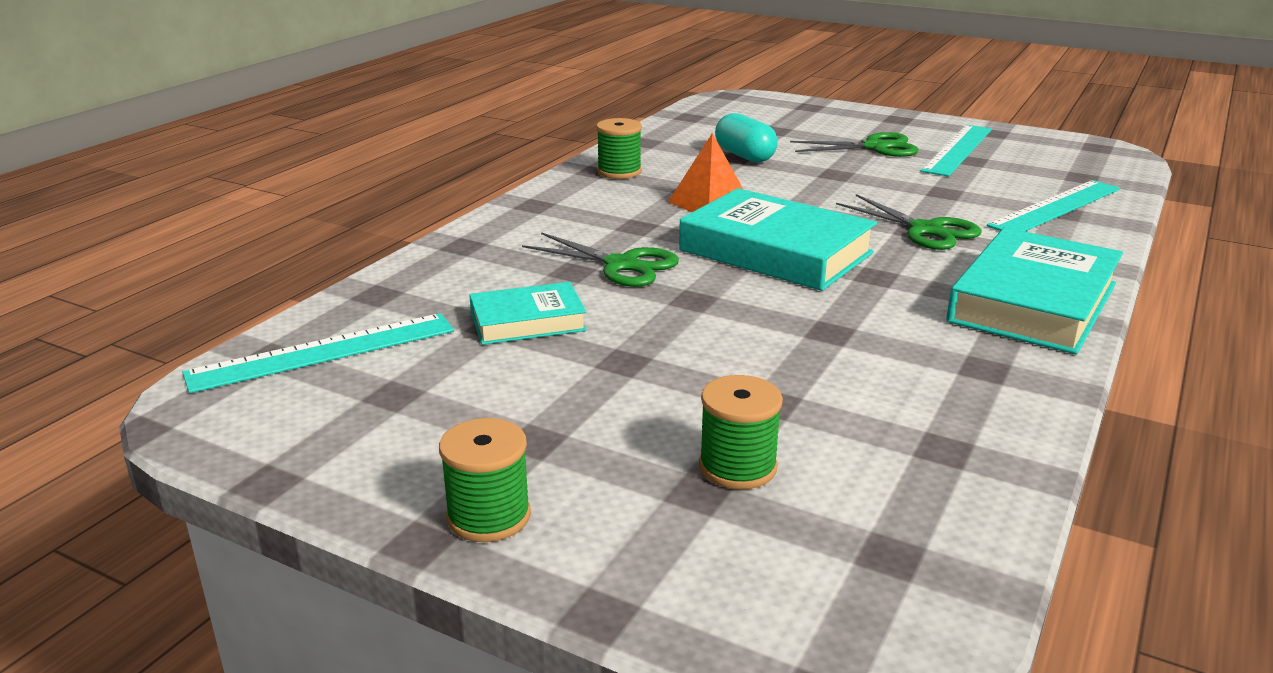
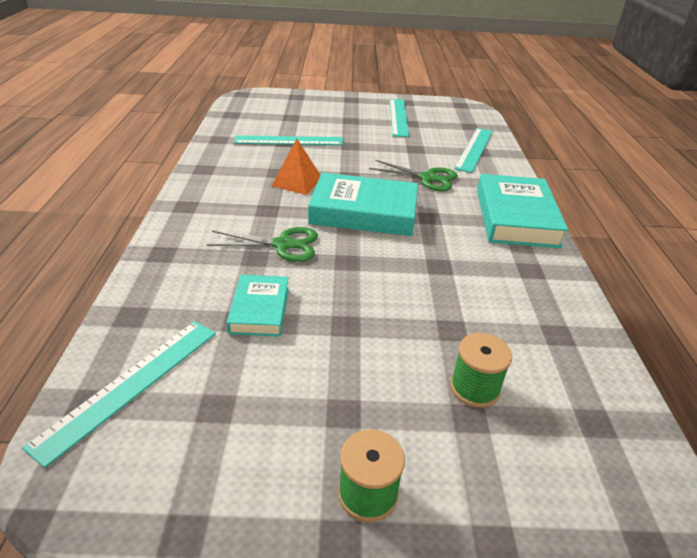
camera: 30 degrees left, 10 degrees up
(527, 321) = (259, 310): turquoise book -> turquoise book turned 45 degrees counterclockwise
(619, 171) = (221, 166): green spool -> none
(744, 156) = (289, 140): turquoise capsule -> turquoise ruler
(875, 147) = (355, 122): green scissors -> none

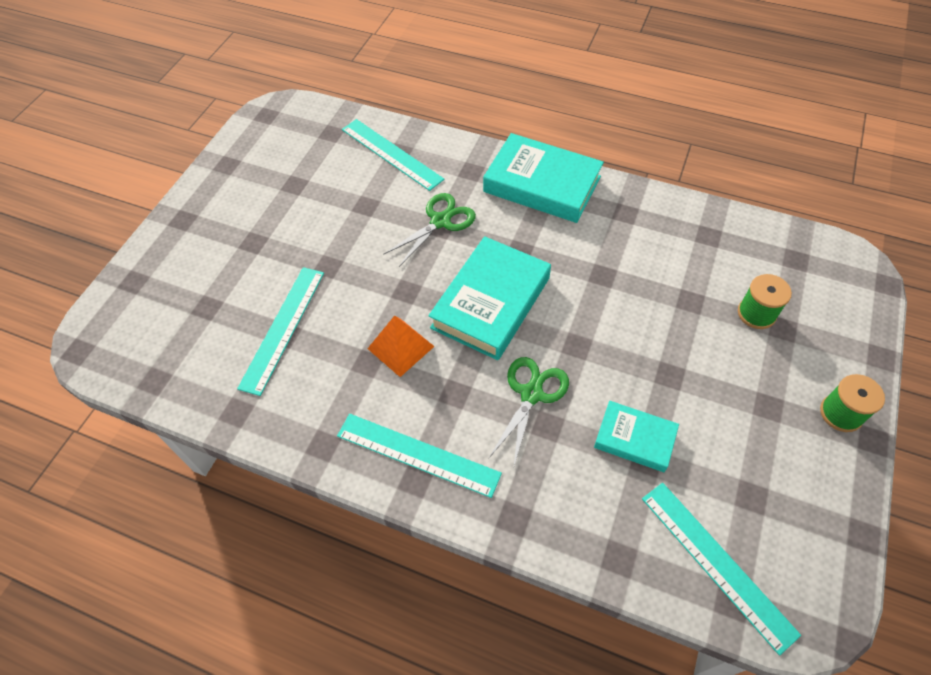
camera: 65 degrees left, 20 degrees up
(398, 117) = (270, 189): turquoise ruler -> turquoise ruler (418, 454)

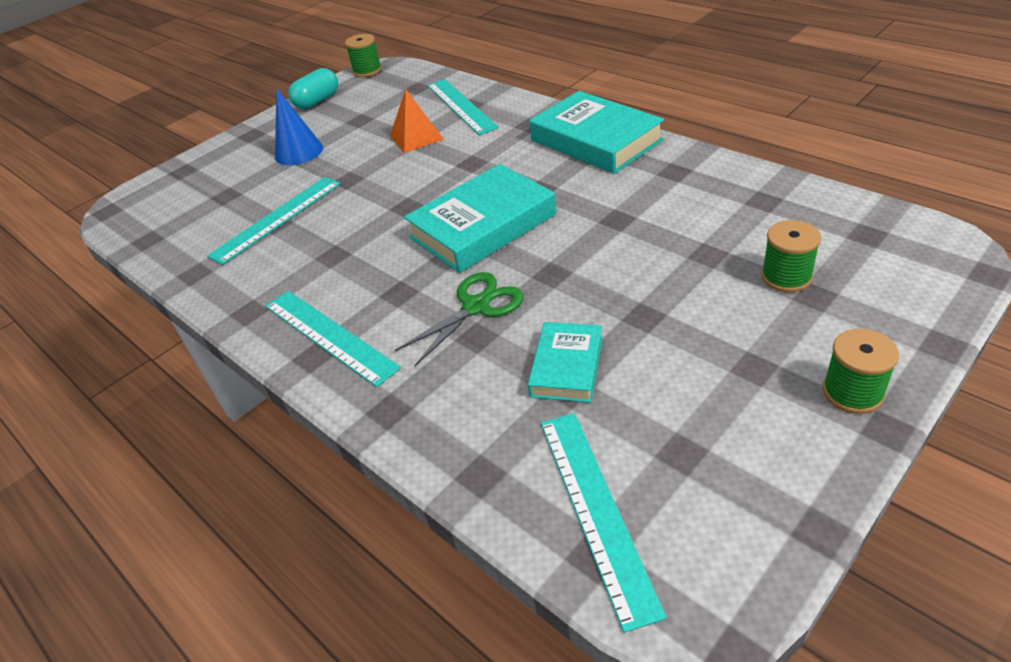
camera: 25 degrees right, 15 degrees down
(232, 163) = (317, 101): none -> turquoise capsule
(253, 237) = (299, 152): none -> blue cone
(263, 114) = (367, 71): none -> green spool
(400, 347) = (371, 248): orange pyramid -> orange pyramid (416, 137)
(440, 221) = (474, 158): green scissors -> none
(634, 439) = (566, 367): turquoise book -> turquoise book turned 60 degrees clockwise

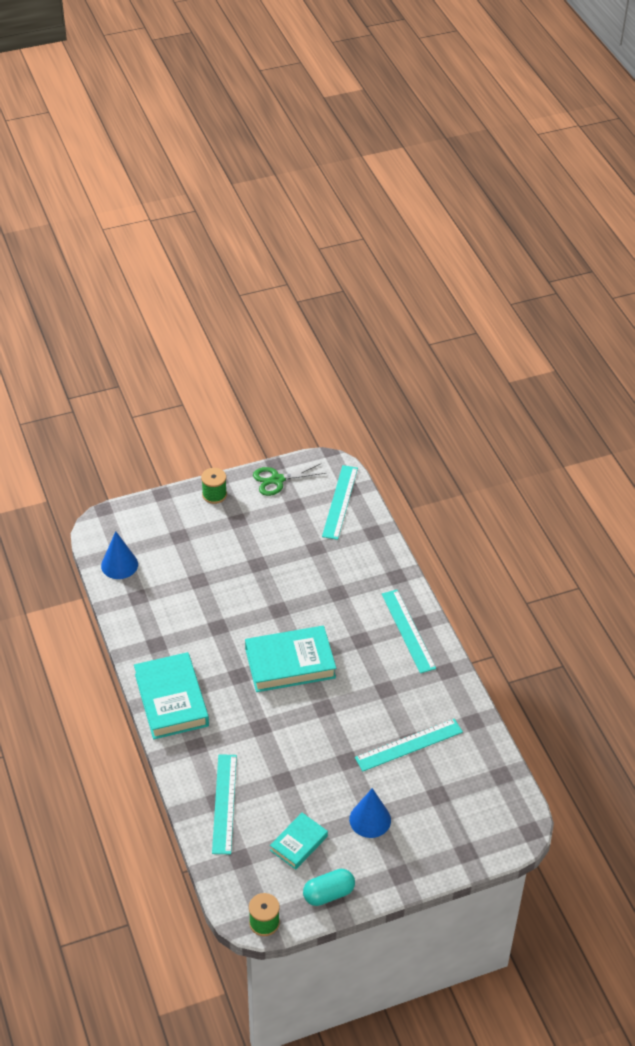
camera: 160 degrees left, 5 degrees up
(416, 137) = (278, 782): orange pyramid -> none
(476, 306) = (328, 609): green scissors -> green scissors (277, 480)
(566, 367) = (309, 558): turquoise book -> turquoise book (299, 843)
(786, 277) = (180, 550): green spool -> none
(843, 220) = (119, 565): none -> blue cone

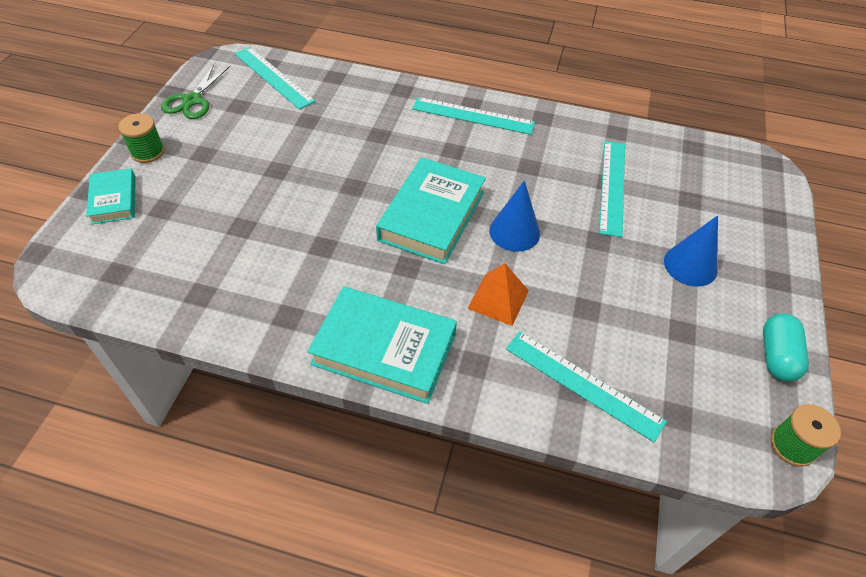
camera: 55 degrees left, 5 degrees up
(119, 565) = (133, 284): blue cone -> blue cone (514, 232)
(252, 733) = (498, 299): none -> orange pyramid
(299, 843) = (688, 344): turquoise book -> turquoise book (114, 200)

